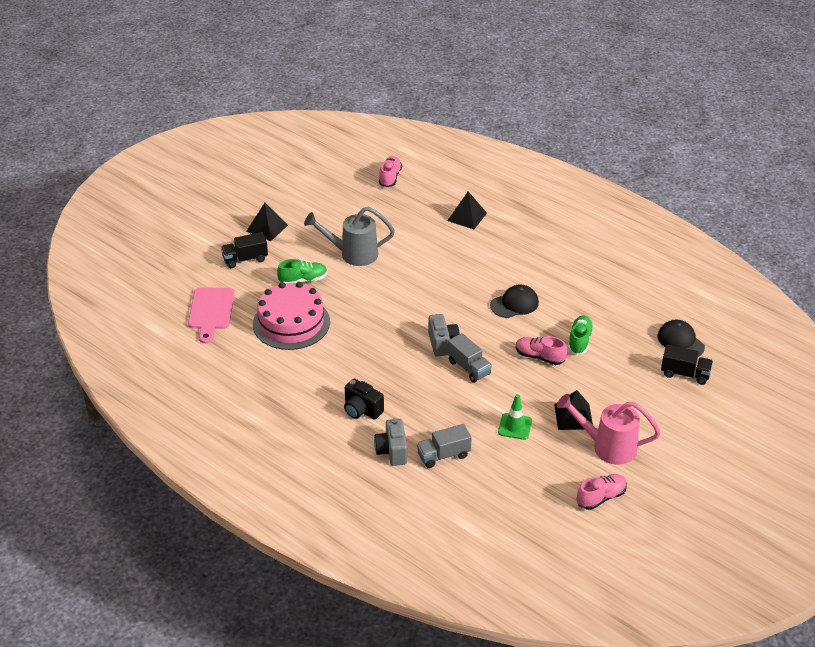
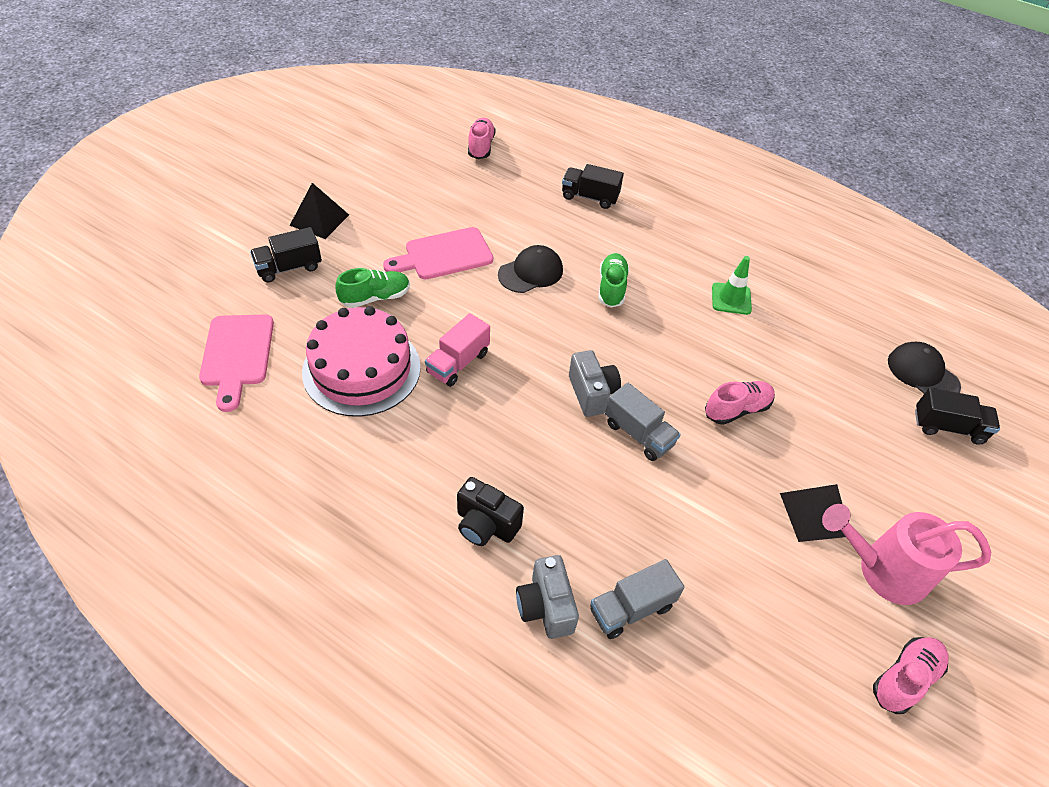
camera: 10 degrees left, 10 degrees up
(353, 254) = (444, 255): grey watering can -> pink cutting board
(355, 322) = (458, 363): none -> pink truck
(467, 217) = (589, 197): black pyramid -> black truck
(514, 304) = (681, 324): black cap -> black cap (531, 272)
(515, 426) = (731, 540): green traffic cone -> green traffic cone (731, 299)
(539, 357) = (737, 409): pink shoe -> pink shoe turned 135 degrees clockwise
(579, 341) = (786, 379): green shoe -> green shoe (611, 288)

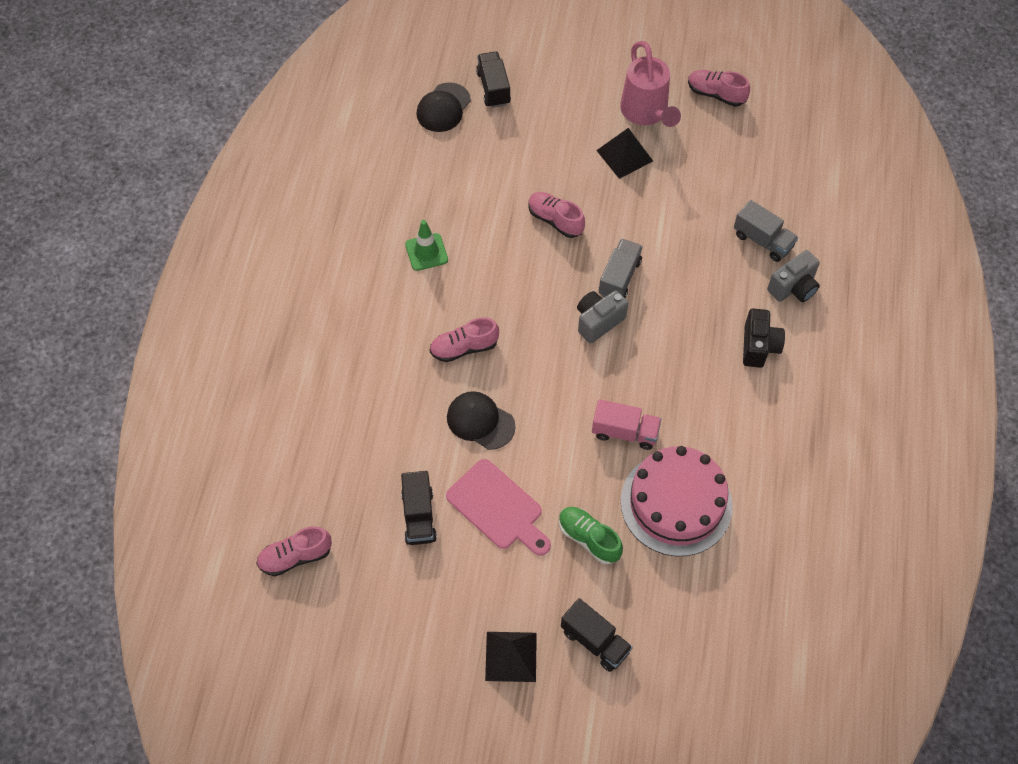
camera: 110 degrees left, 10 degrees up
(237, 355) = (722, 615): pink cutting board -> none
(589, 197) = (335, 412): black truck -> black truck (419, 516)
(611, 288) = (464, 348): green shoe -> pink shoe

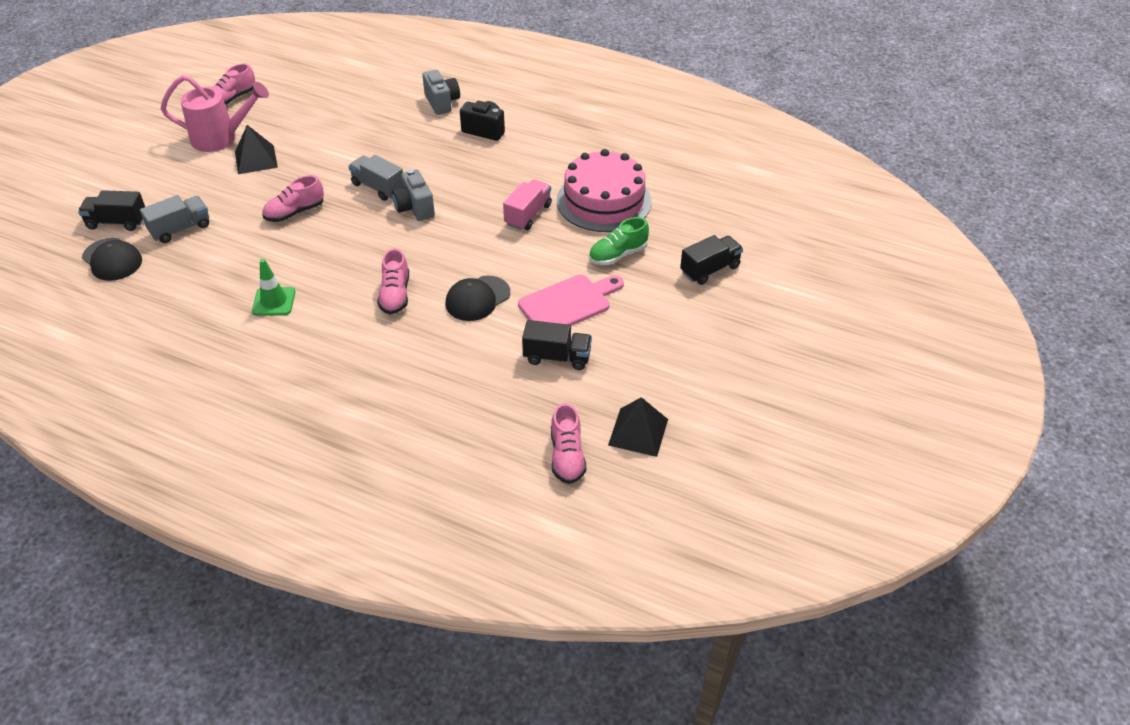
camera: 75 degrees left, 15 degrees down
(511, 656) = (710, 321): black pyramid -> black pyramid (638, 432)
(763, 241) = (390, 107): grey truck -> grey truck (180, 229)

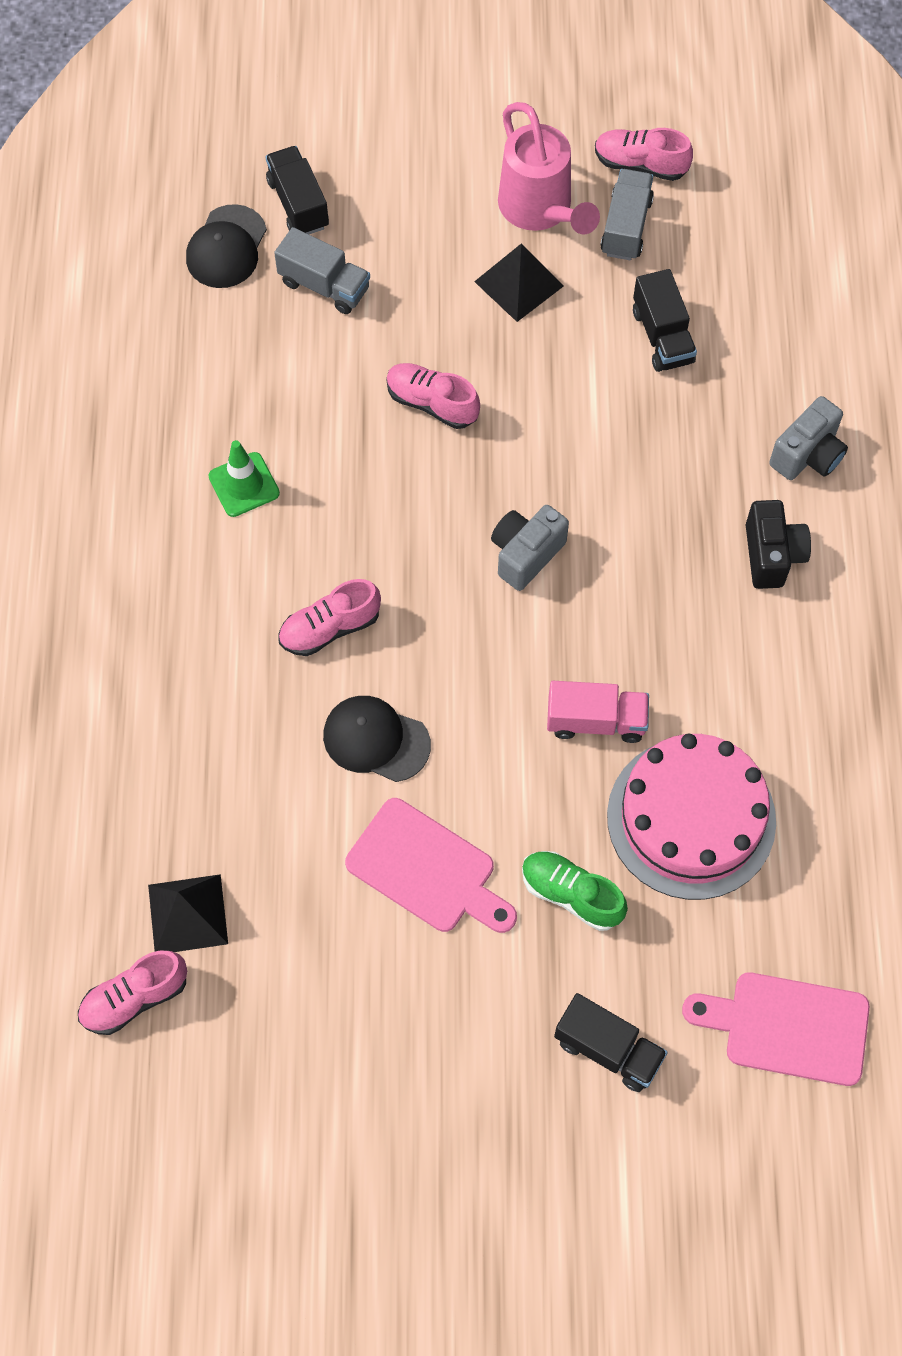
camera: 65 degrees right, 20 degrees up
(378, 187) = (545, 480): grey truck -> grey truck (626, 227)
(557, 357) = (310, 903): black truck -> black truck (662, 336)
(638, 432) = (218, 1074): black pyramid -> black pyramid (188, 914)
(732, 206) = (788, 1027): none -> pink cutting board

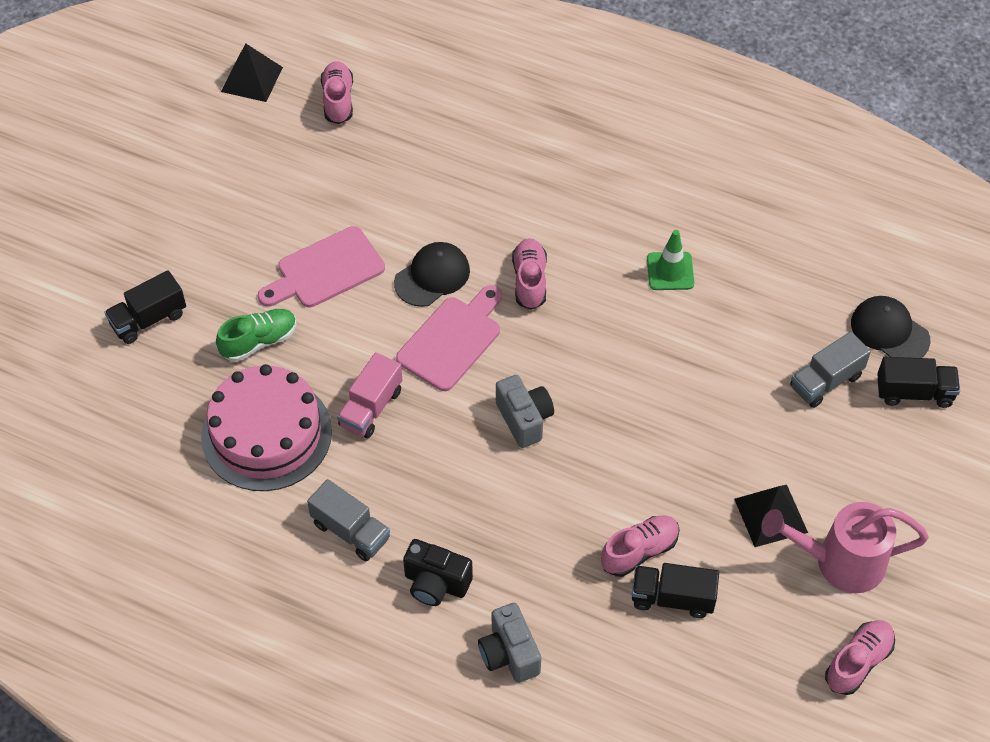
camera: 115 degrees right, 10 degrees down
(188, 914) = (374, 141): black pyramid -> black pyramid (252, 79)
(432, 403) = (684, 411): pink shoe -> pink shoe (639, 551)
(626, 227) = (795, 620): grey truck -> grey truck (350, 531)
(788, 1027) = (93, 424): pink cutting board -> pink cutting board (452, 340)

